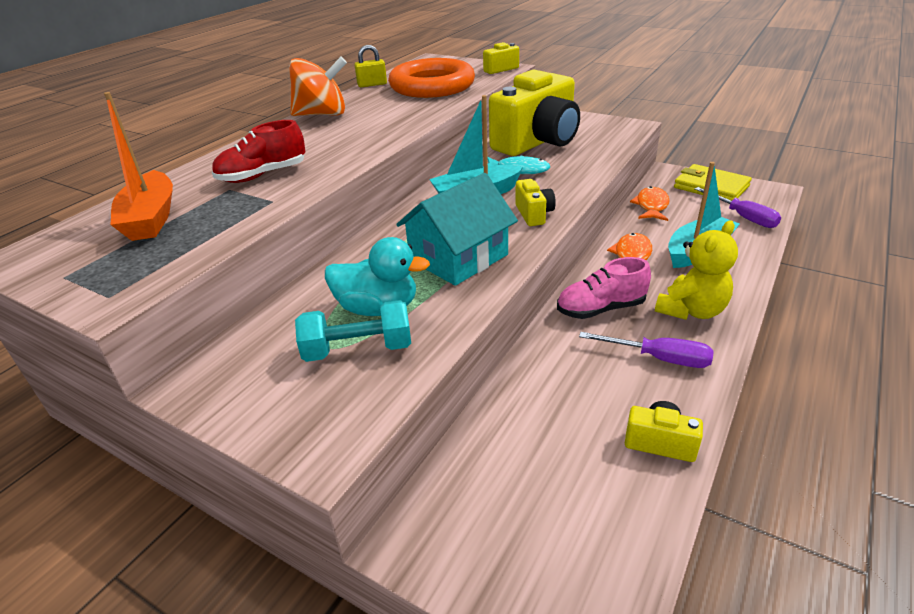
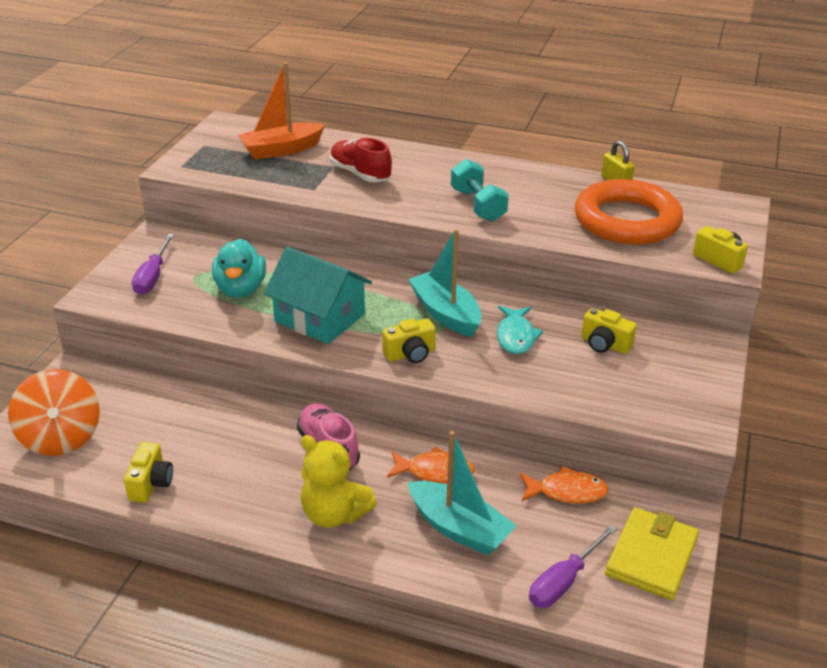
camera: 75 degrees right, 0 degrees up
(322, 114) = (509, 172): orange spinning top -> orange spinning top (61, 437)
(358, 349) = (190, 290): turquoise dumbbell -> turquoise dumbbell (478, 205)
(537, 142) = (605, 344): yellow camera -> yellow camera, size x0.42
(659, 358) = (255, 487): purple screwdriver -> purple screwdriver (153, 277)

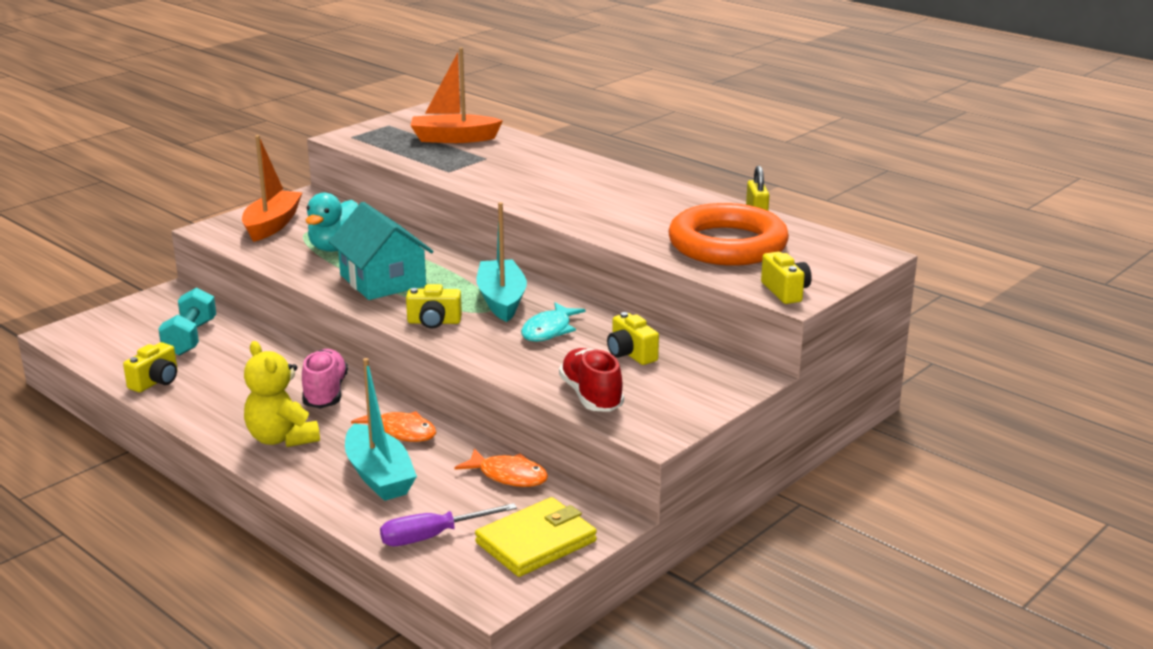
camera: 25 degrees right, 10 degrees down
(61, 437) = (117, 335): orange spinning top -> none
(153, 277) = (272, 225): purple screwdriver -> orange boat
(360, 174) = (504, 167): red shoe -> red shoe (591, 396)
(478, 205) = (589, 208): turquoise dumbbell -> turquoise dumbbell (190, 338)

